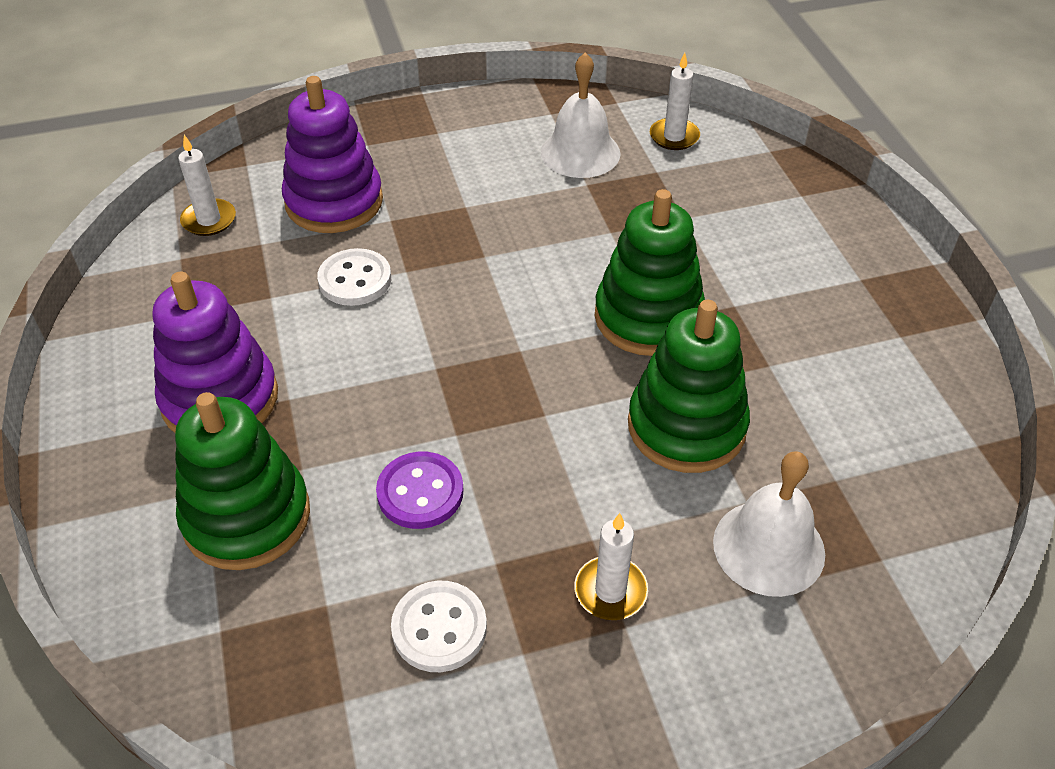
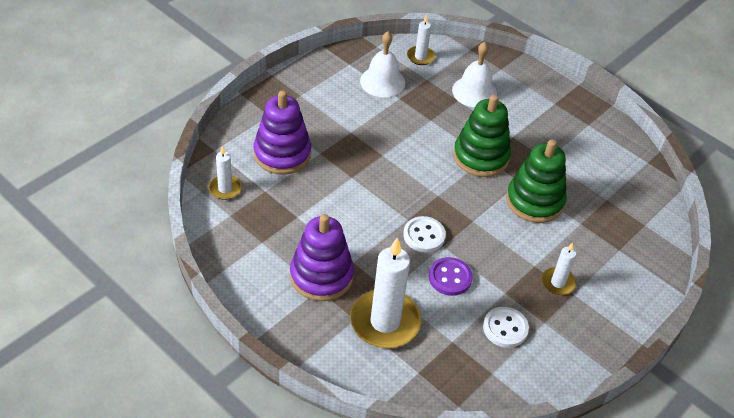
camera: 35 degrees left, 0 degrees up
(247, 516) = (385, 322): green stacking toy -> white candle
(355, 280) = (331, 191): white button -> white button (424, 235)
(769, 547) = (602, 238): white bell -> white bell (474, 92)

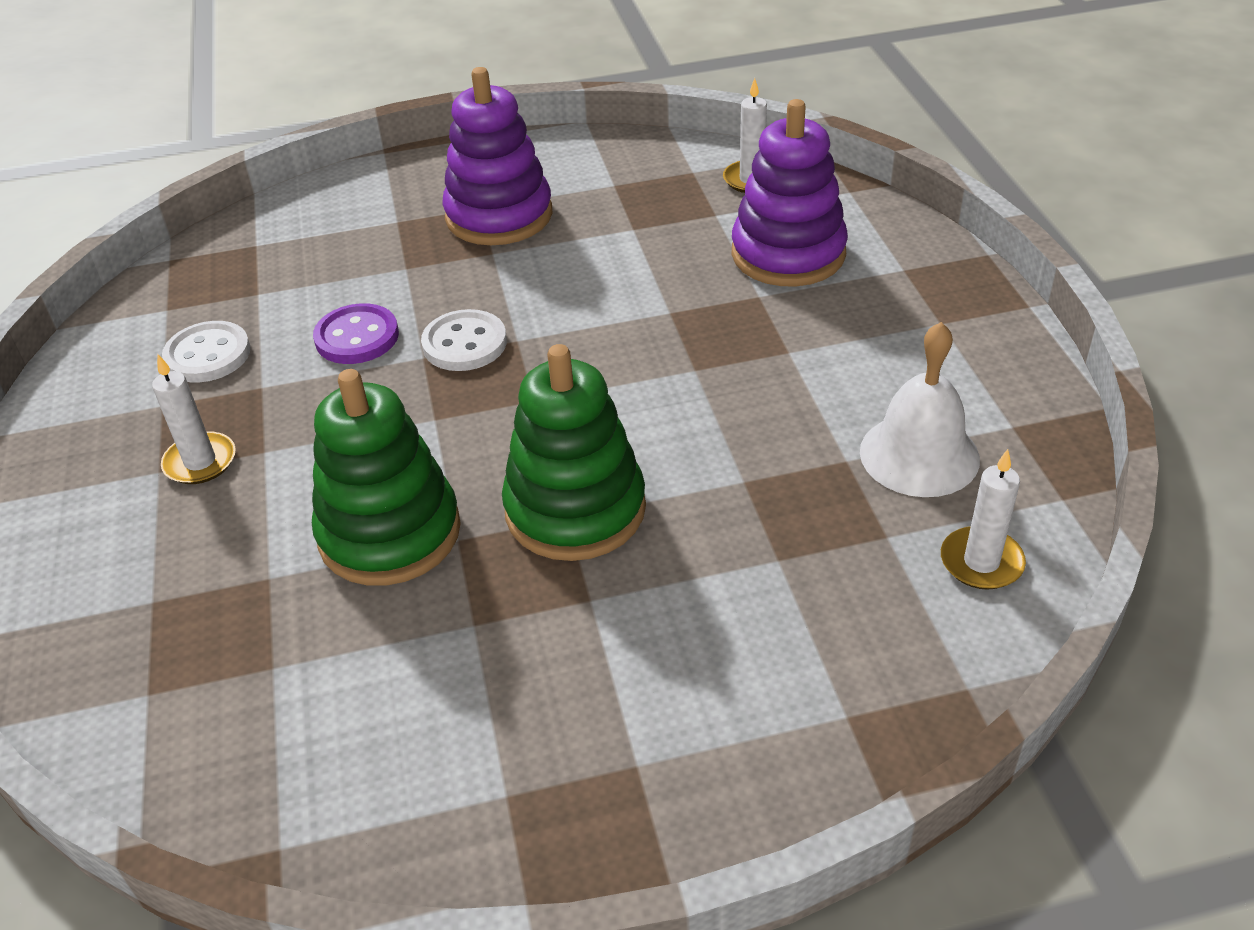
camera: 130 degrees right, 5 degrees down
(385, 322) = (361, 244): white candle -> none
(474, 92) = (788, 606): white bell -> none

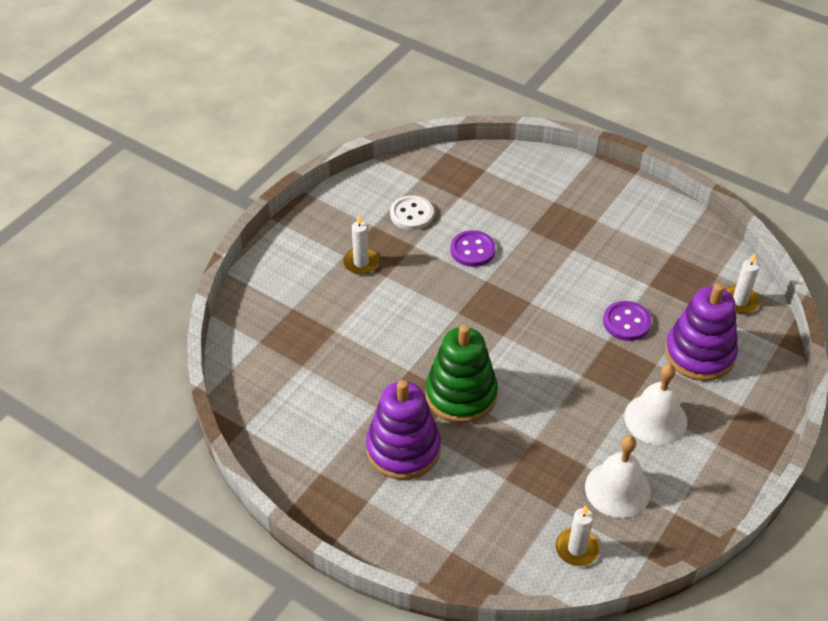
camera: 45 degrees right, 5 degrees up
(390, 533) = (389, 347): green stacking toy -> none
(464, 343) = (508, 287): white button -> none
(499, 216) = (599, 231): purple stacking toy -> purple stacking toy (403, 449)
(664, 280) = (626, 322): none -> purple button
(843, 349) = (655, 419): none -> white bell

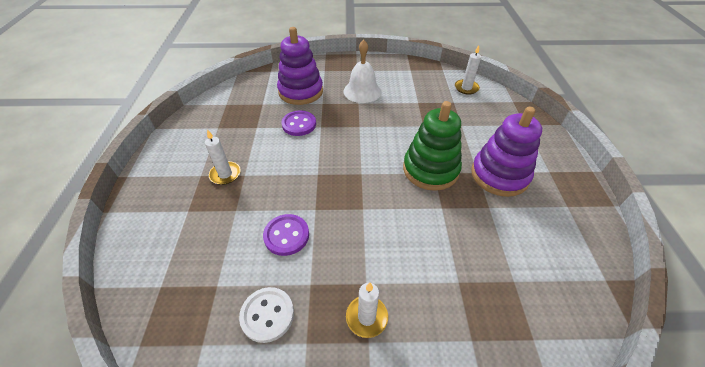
camera: 125 degrees left, 0 degrees up
(617, 489) = (419, 88): white bell -> none
(739, 301) = (245, 90): white candle -> white candle (225, 174)

